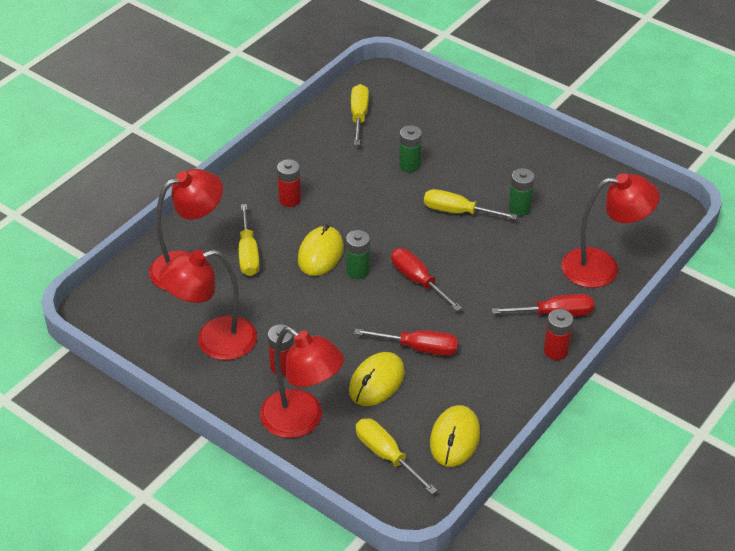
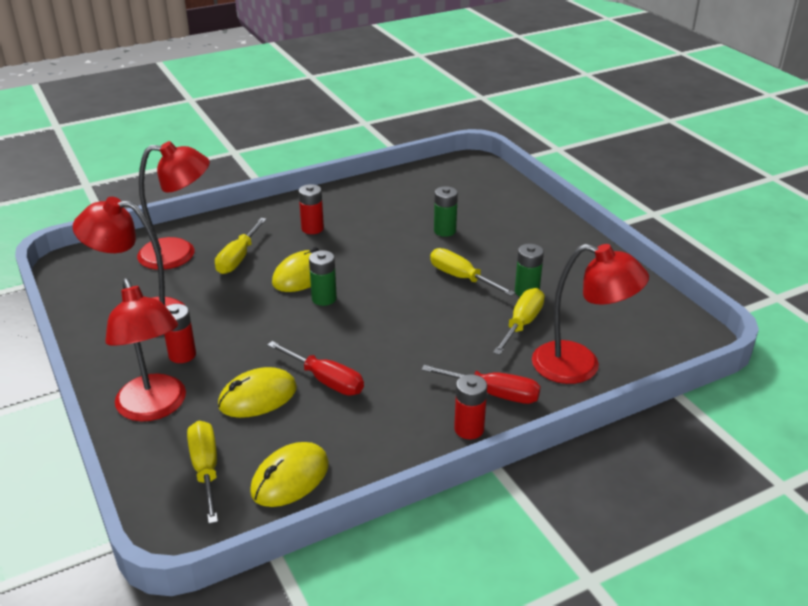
camera: 25 degrees right, 10 degrees down
(359, 116) = (428, 185): yellow screwdriver -> yellow screwdriver (522, 324)
(418, 281) = (375, 323): red screwdriver -> none

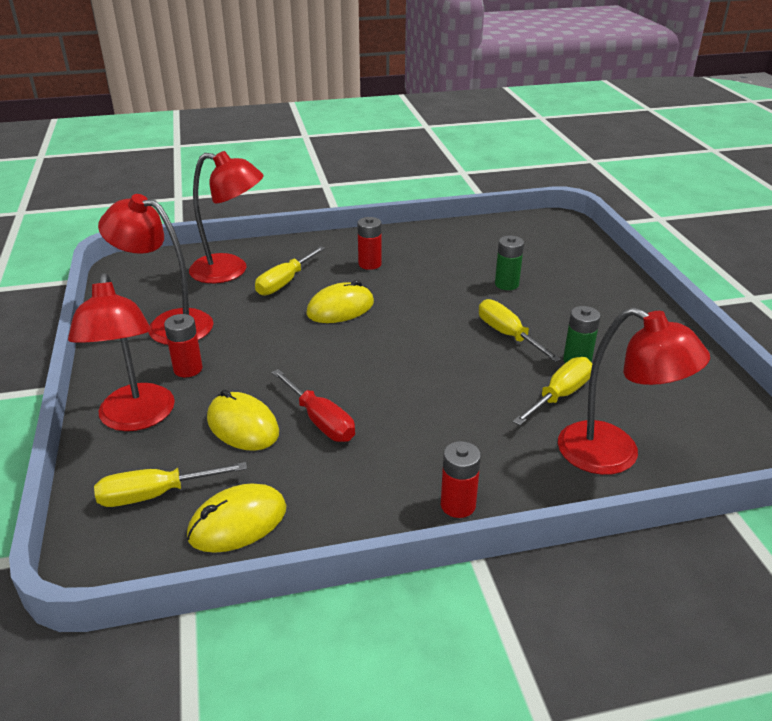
camera: 15 degrees right, 0 degrees up
(206, 469) = (155, 494): yellow screwdriver -> yellow screwdriver turned 105 degrees counterclockwise
(258, 397) = (243, 426): yellow mouse -> yellow mouse turned 60 degrees clockwise
(324, 298) = (353, 334): green battery -> none
(494, 394) = (501, 469): red screwdriver -> none

